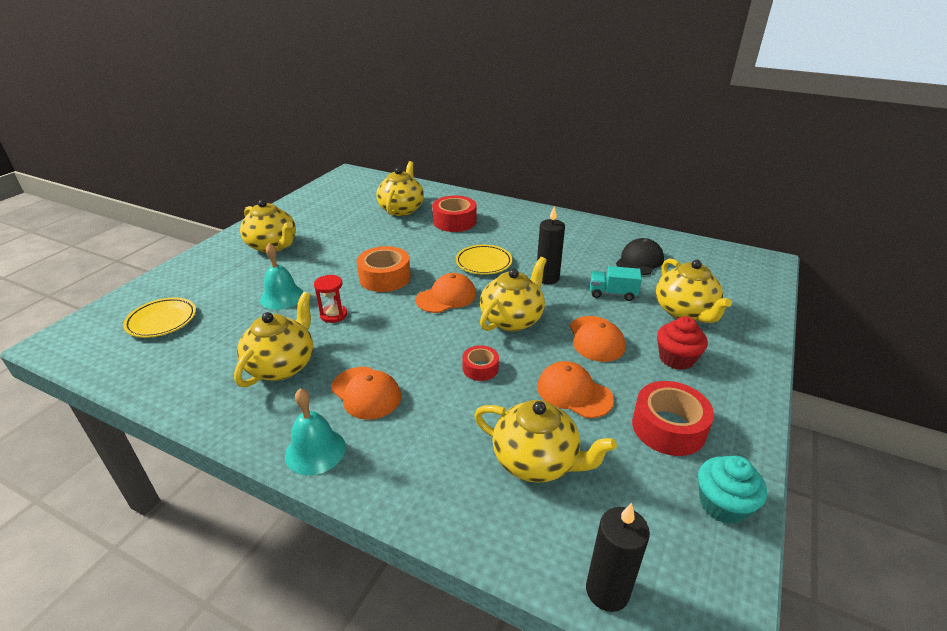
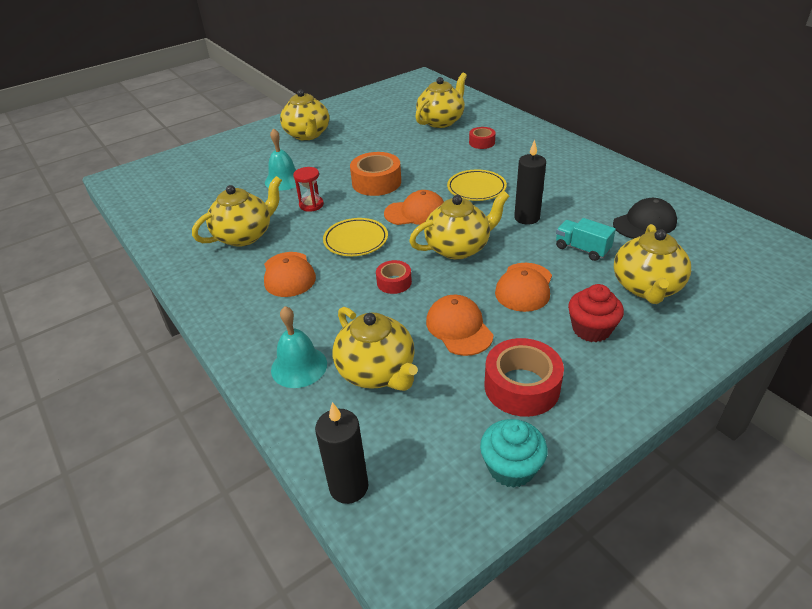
camera: 30 degrees right, 5 degrees up
(162, 321) = (189, 179): yellow plate -> yellow plate (356, 240)
(315, 451) = (222, 306): turquoise bell -> turquoise bell (299, 366)
(454, 221) = (482, 142): red tape -> red tape, size x0.57

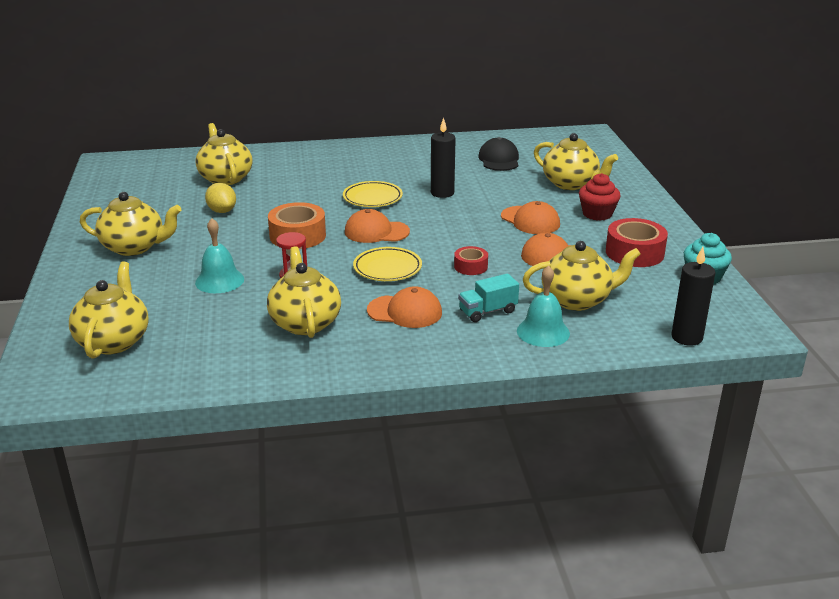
camera: 65 degrees left, 10 degrees down
(388, 140) = (222, 211): none -> yellow lemon
(415, 212) = (376, 232): orange cap -> orange cap turned 105 degrees counterclockwise
(458, 248) = (452, 229): yellow teapot -> yellow teapot (114, 341)
(482, 142) = (297, 174): red tape -> none
(582, 249) = (506, 188): turquoise truck -> turquoise truck (487, 311)

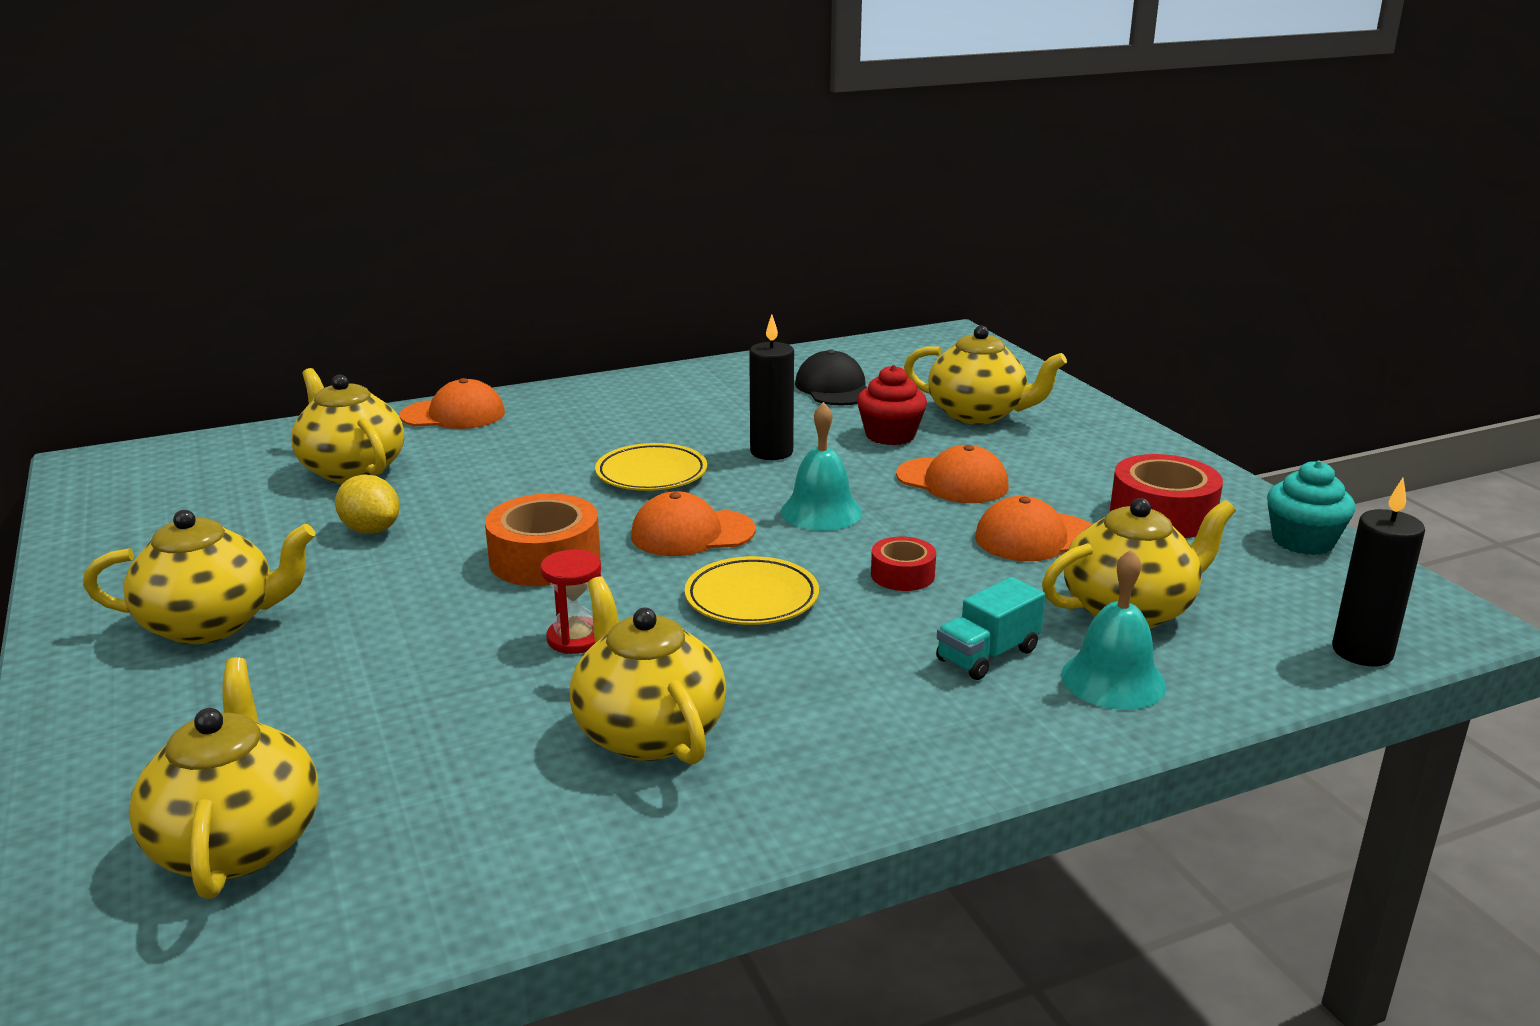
camera: 15 degrees left, 5 degrees down
(219, 281) = (426, 669): turquoise bell -> turquoise bell (821, 512)
(405, 312) = (834, 679): orange cap -> orange cap (453, 414)
(597, 214) = (1055, 458): red cupcake -> red cupcake (890, 435)

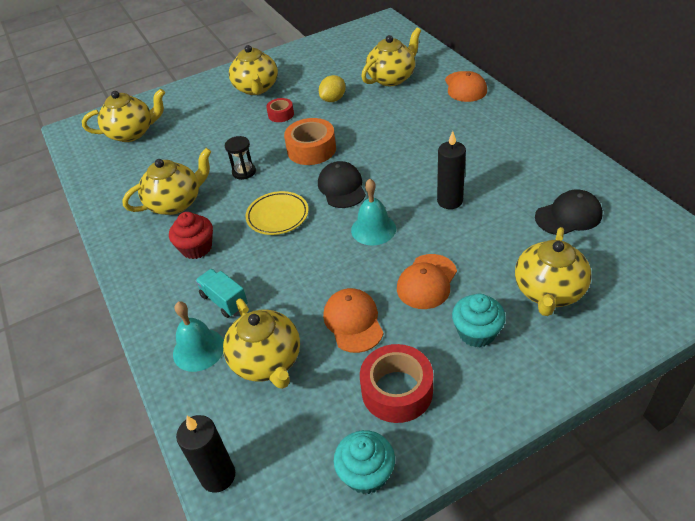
camera: 90 degrees right, 20 degrees up
(576, 638) = (244, 172): red hourglass -> black hourglass
(651, 474) = (408, 163): yellow plate -> none
(692, 533) = (341, 187): orange cap -> black cap
(890, 435) = (492, 249): red cupcake -> red cupcake (196, 248)
(902, 575) = (303, 266): red tape -> red tape (281, 114)
(1052, 459) = (476, 333): none -> turquoise cupcake

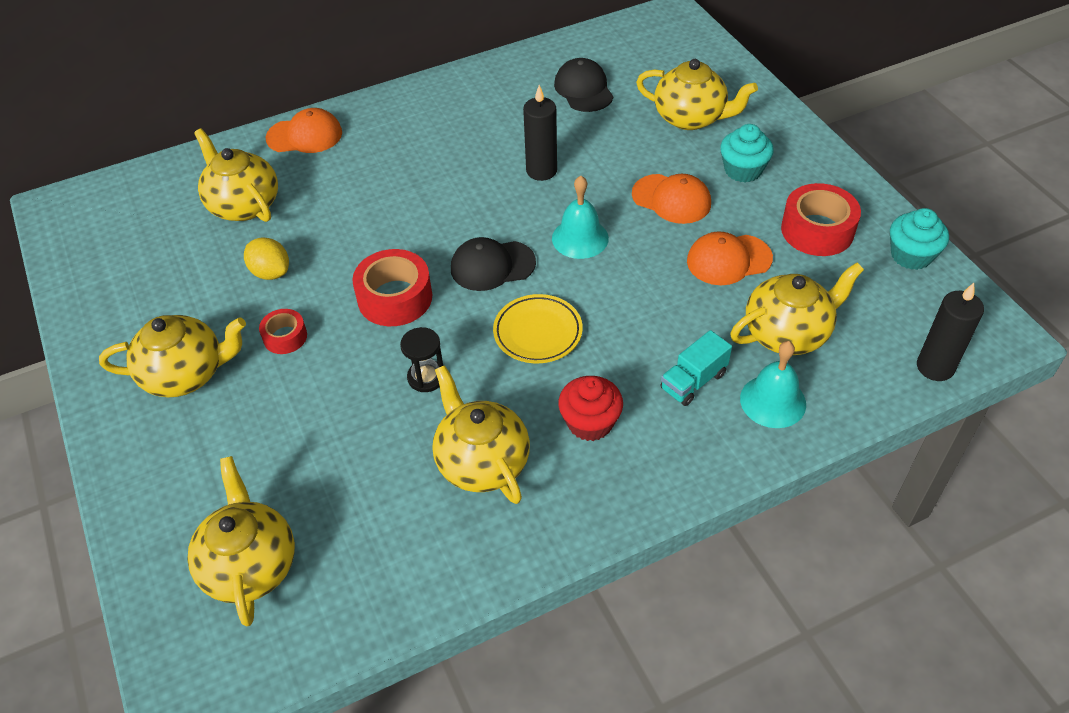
camera: 90 degrees left, 5 degrees up
(311, 149) = (395, 298): orange tape -> red tape

